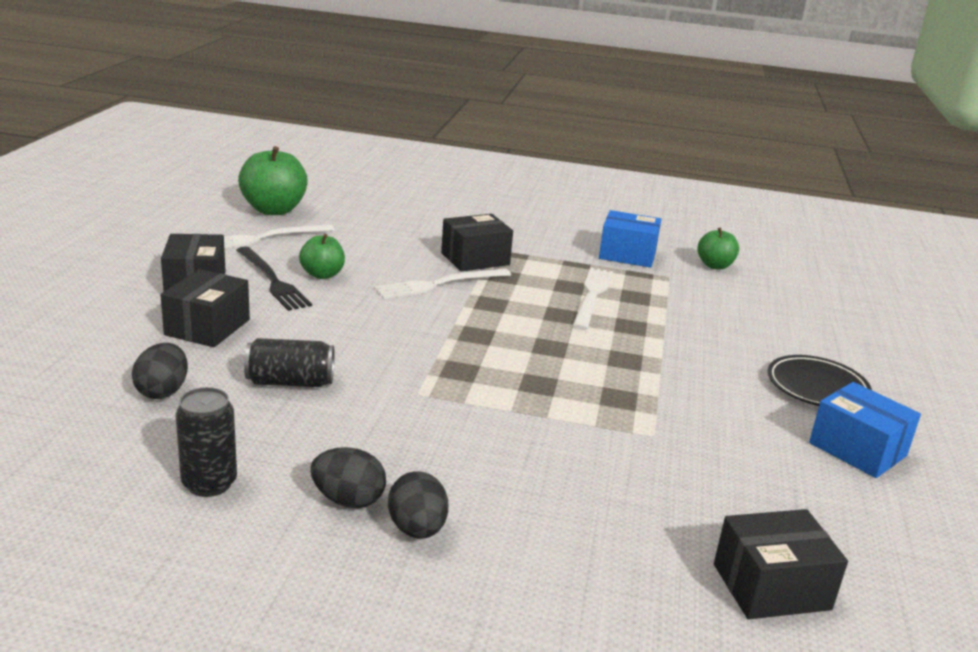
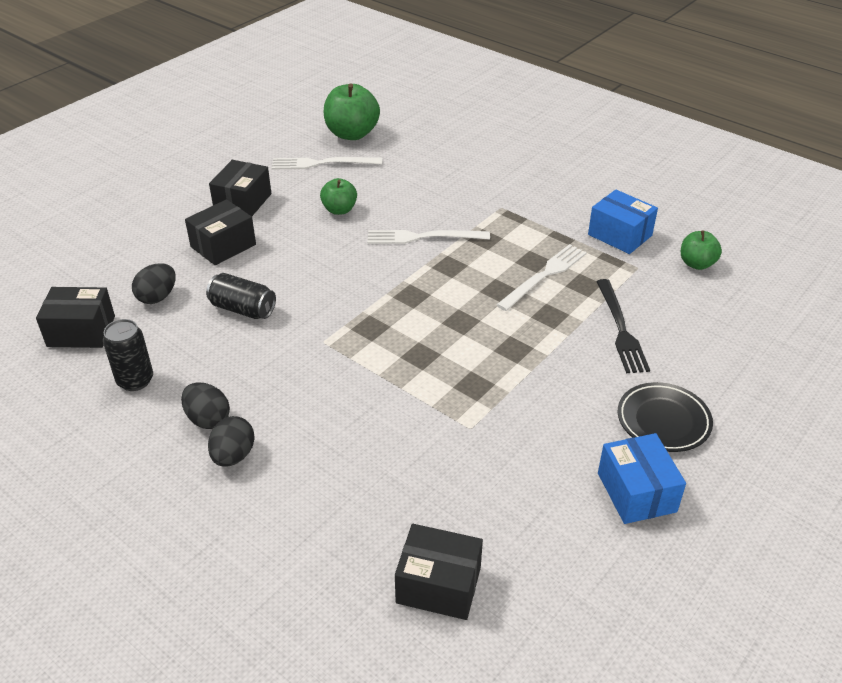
camera: 30 degrees right, 15 degrees up
(272, 280) = (298, 208): black fork -> black fork (620, 328)
(475, 259) = (475, 215): black box -> black box (81, 331)

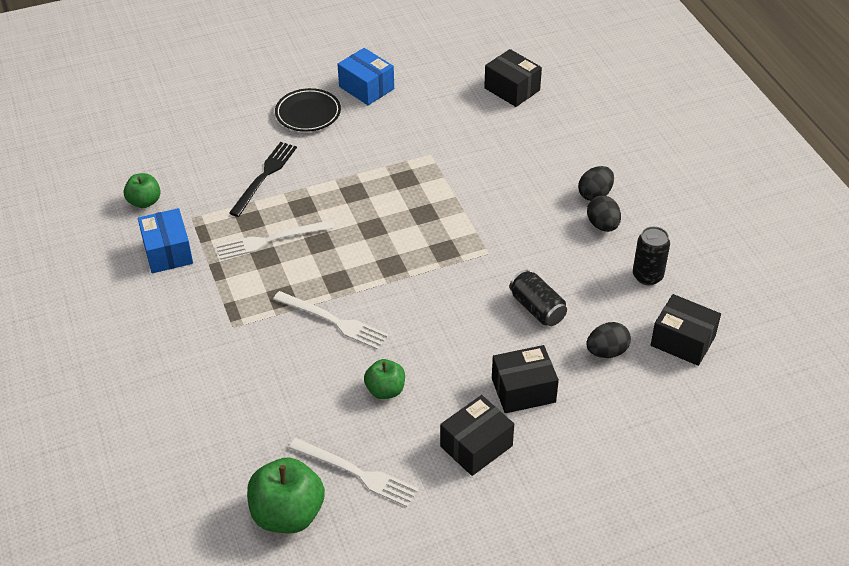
camera: 150 degrees left, 5 degrees up
(636, 492) = (366, 88): blue box -> blue box turned 60 degrees counterclockwise

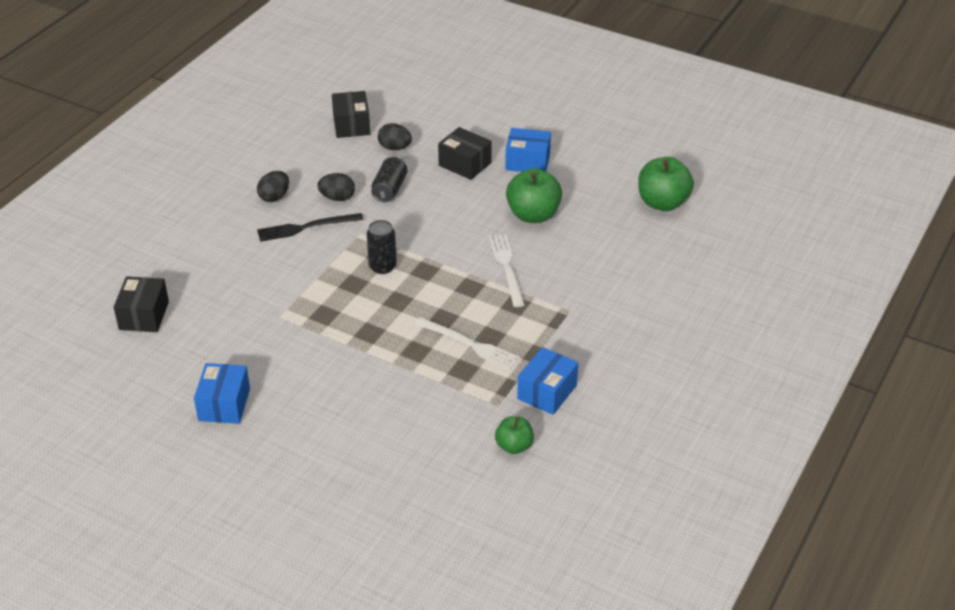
camera: 130 degrees left, 5 degrees down
(264, 177) = (407, 394): black fork -> black fork (307, 227)
(308, 113) = (298, 420): black plate -> none
(356, 473) = (604, 194): white fork -> none
(385, 390) = (533, 215): green apple -> green apple, size x1.71
(476, 446) = (527, 162): black box -> blue box
(595, 194) = (243, 214): black egg -> black egg (337, 198)
(647, 276) = (306, 159): black can -> black can (382, 267)

